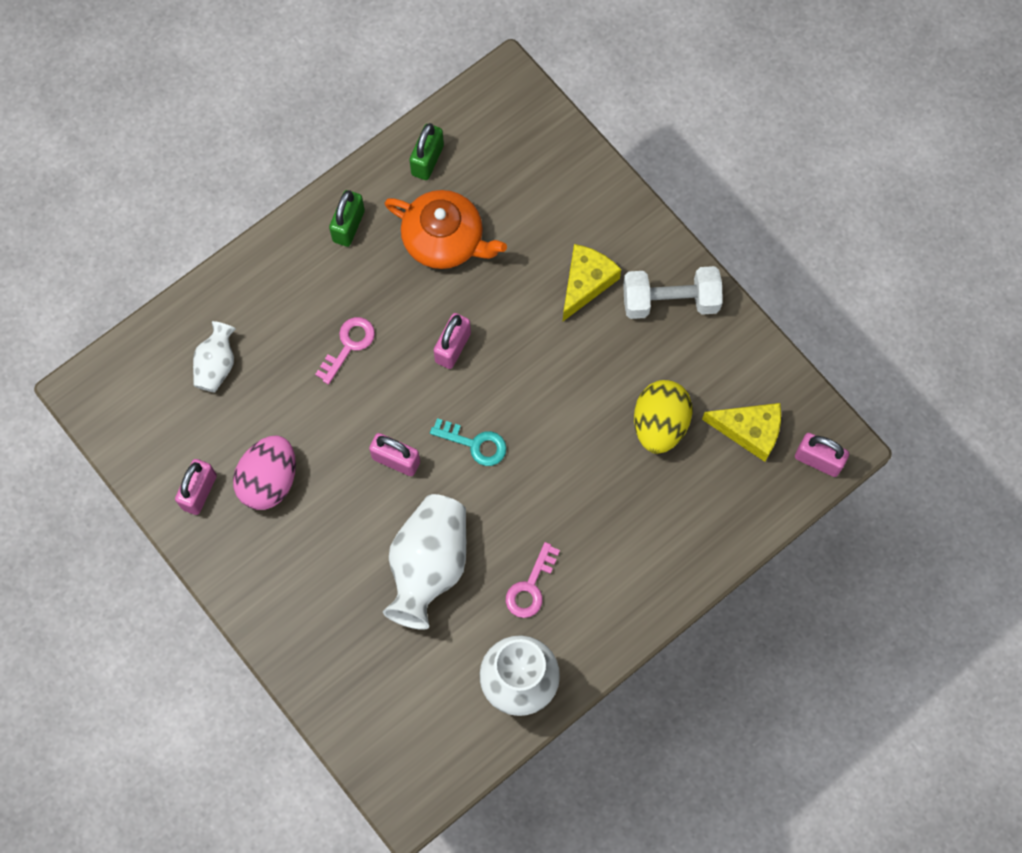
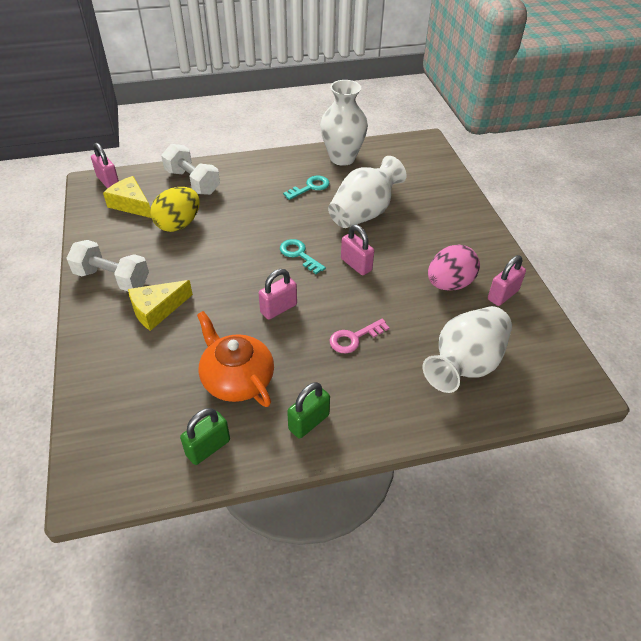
camera: 155 degrees left, 25 degrees down
(216, 365) = (465, 364): white vase -> white vase, size x1.83
(530, 587) = (310, 187): pink key -> turquoise key
(702, 516) = (192, 182): none -> white dumbbell

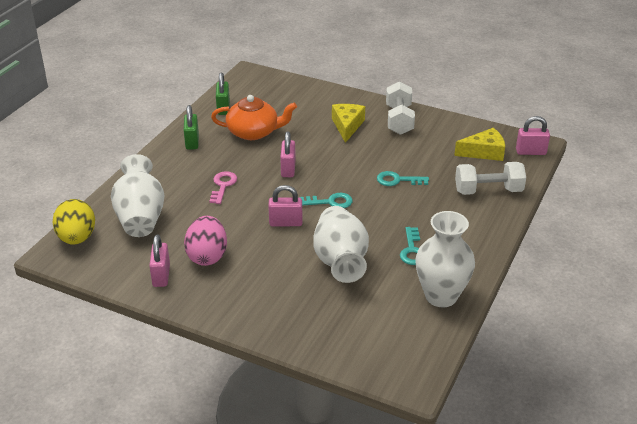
camera: 130 degrees right, 10 degrees down
(112, 278) = (399, 120): white dumbbell -> white dumbbell turned 60 degrees counterclockwise
(178, 224) = (432, 164): yellow egg -> yellow egg (77, 238)
(225, 232) = (398, 180): none -> turquoise key

